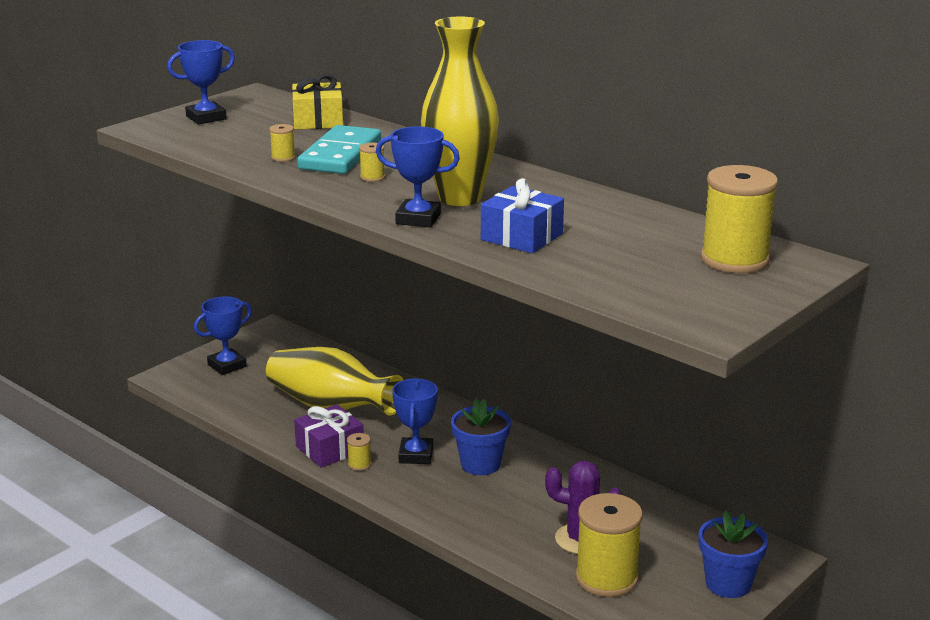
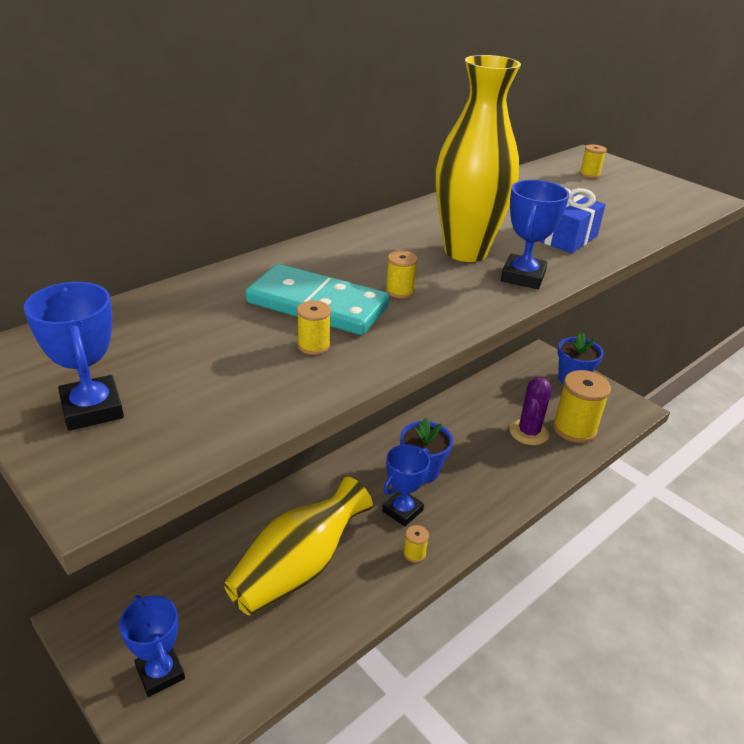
camera: 85 degrees left, 10 degrees up
(318, 120) = (173, 311): yellow gift -> none
(329, 449) = (382, 575): purple gift -> none
(416, 455) = (402, 511): blue trophy -> blue trophy turned 60 degrees counterclockwise
(734, 260) = (589, 174): yellow spool -> yellow spool, size x0.42

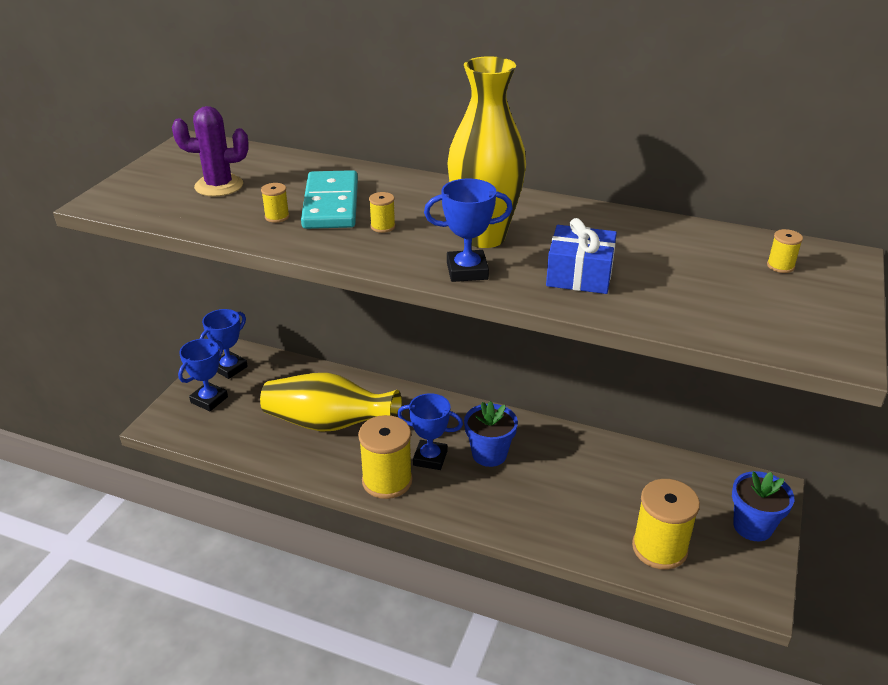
camera: 65 degrees right, 0 degrees up
(92, 409) = (163, 179): blue trophy -> blue trophy (229, 368)
(414, 553) = (387, 481): yellow spool -> yellow spool, size x2.37
(528, 432) = (615, 512): purple cactus -> purple cactus (219, 186)

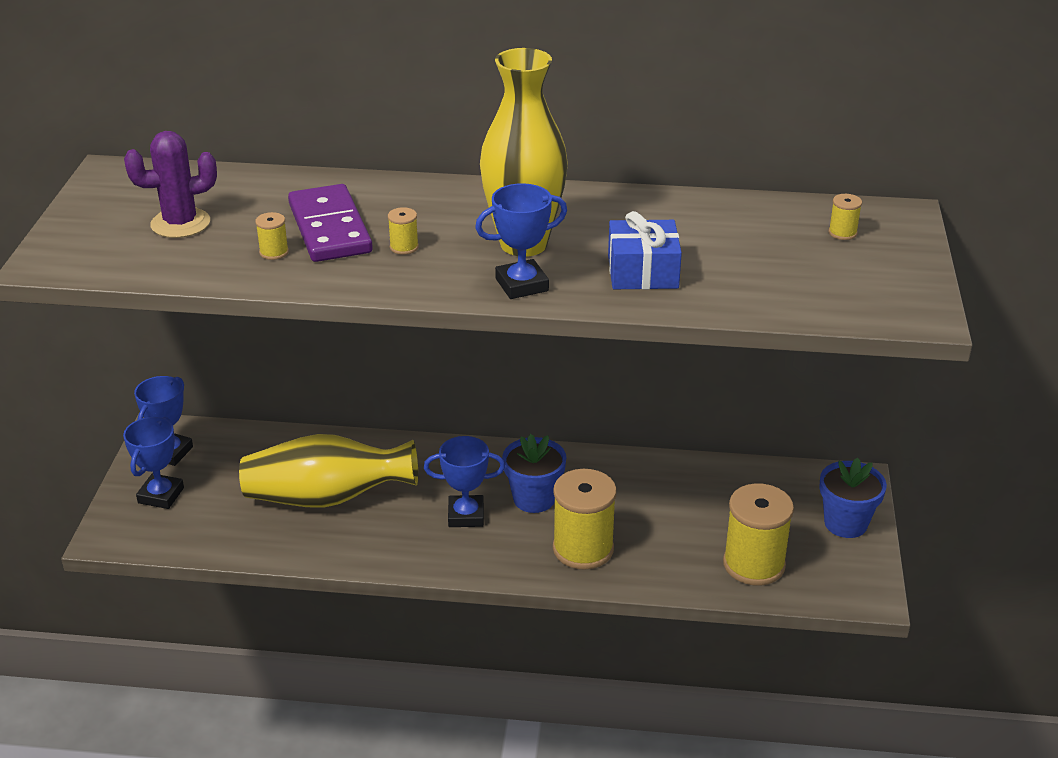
camera: 15 degrees left, 0 degrees up
(330, 204) = (329, 228): turquoise domino -> purple domino
(387, 481) = (424, 550): yellow spool -> yellow spool (583, 549)

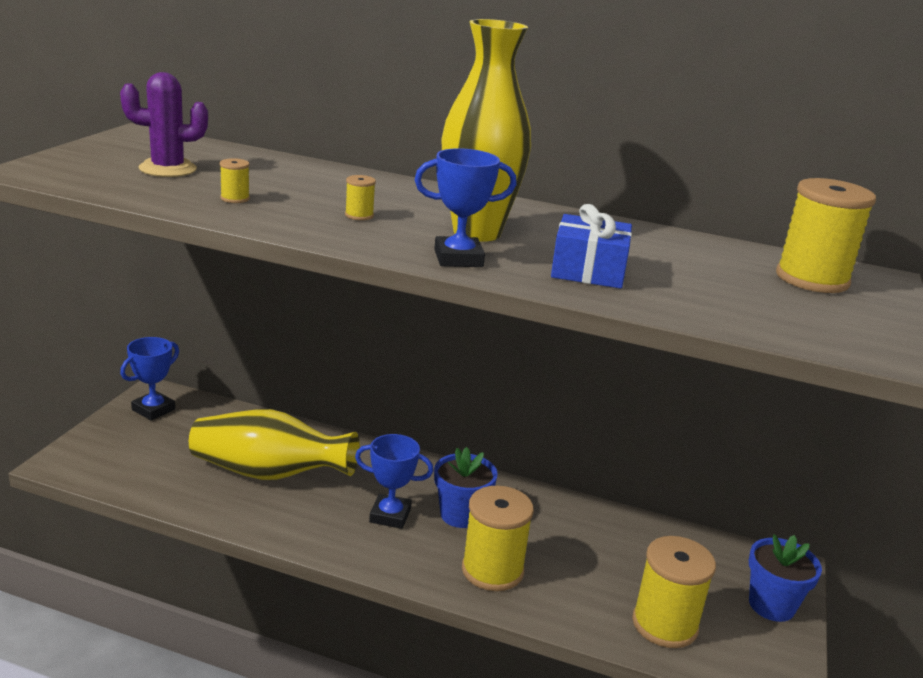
camera: 10 degrees right, 10 degrees down
(161, 495) = (125, 441): blue trophy -> none
(329, 228) = (298, 193): purple domino -> none
(842, 233) = (812, 279): yellow spool -> yellow spool, size x2.37

